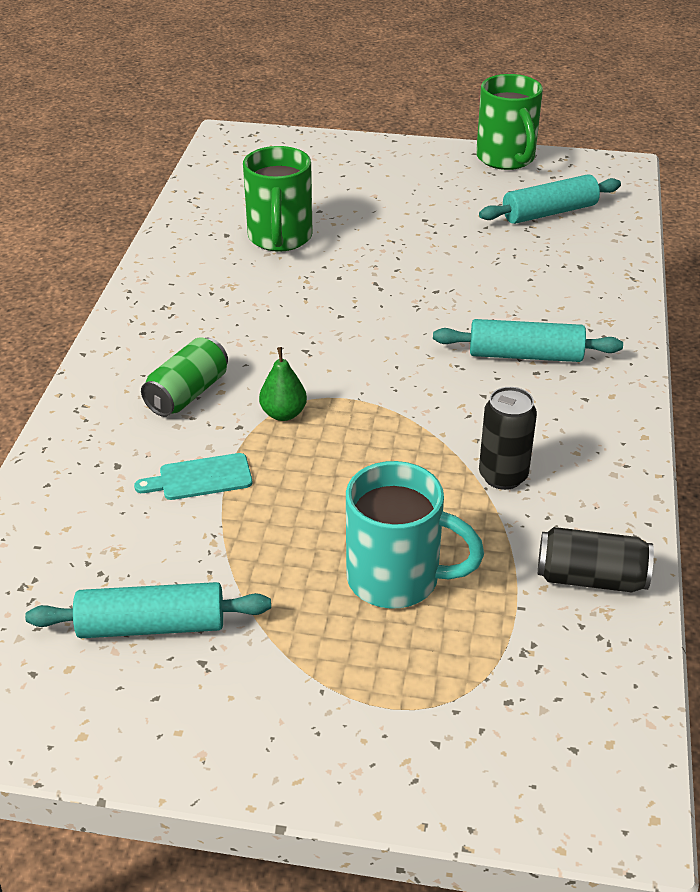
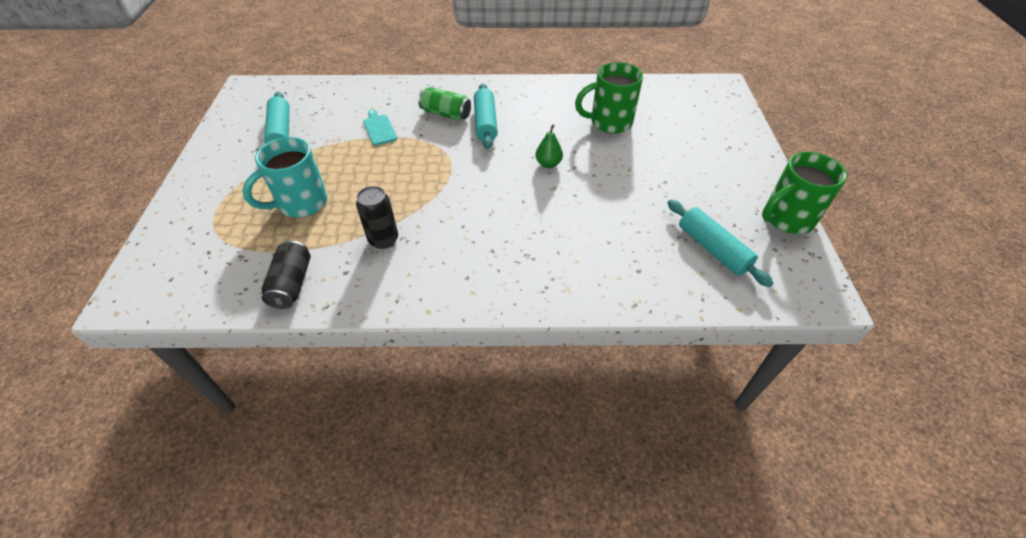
camera: 80 degrees right, 10 degrees up
(283, 414) = (433, 148): green pear -> green pear (548, 164)
(397, 579) = (301, 203): turquoise mug -> turquoise mug turned 45 degrees clockwise
(525, 355) = (510, 244): turquoise rolling pin -> turquoise rolling pin (485, 123)

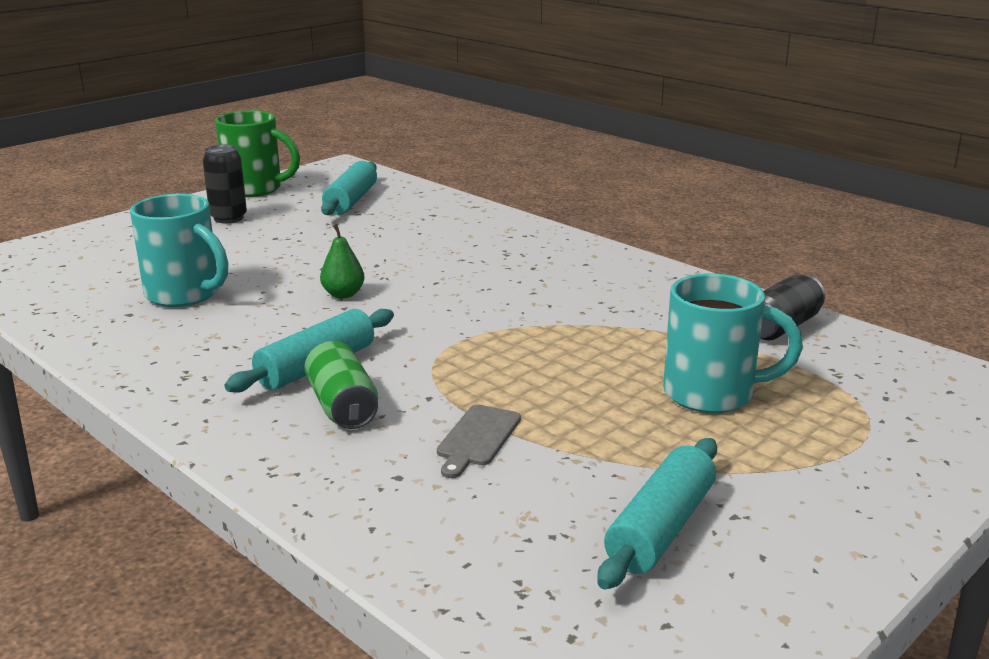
camera: 135 degrees left, 25 degrees down
(379, 129) = (477, 438): turquoise cutting board -> grey cutting board
(383, 240) = (637, 317): black can -> black can (228, 218)
(609, 122) = (185, 294): green mug -> turquoise mug

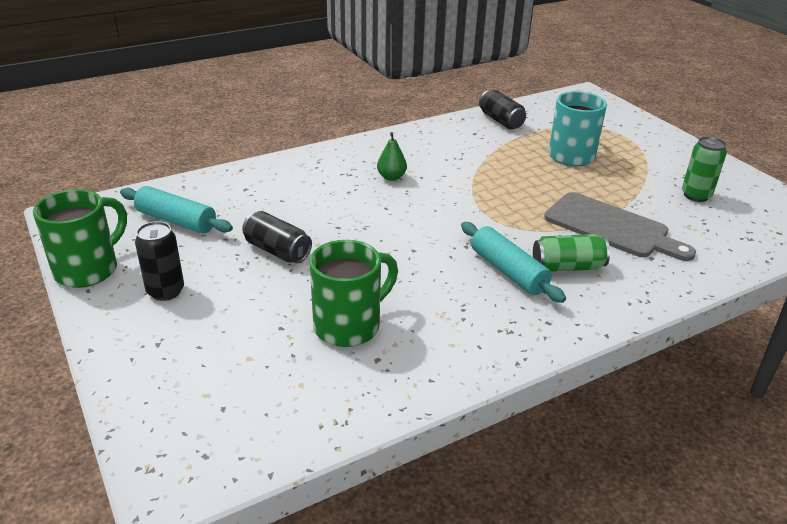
camera: 75 degrees left, 10 degrees up
(185, 294) = (349, 325): turquoise mug -> green mug
(313, 246) = (277, 251): none -> black can
(343, 294) = (389, 247): green pear -> green pear (391, 177)
(477, 438) = (611, 227): grey cutting board -> grey cutting board, size x1.95
(660, 528) = (696, 195): turquoise rolling pin -> green can

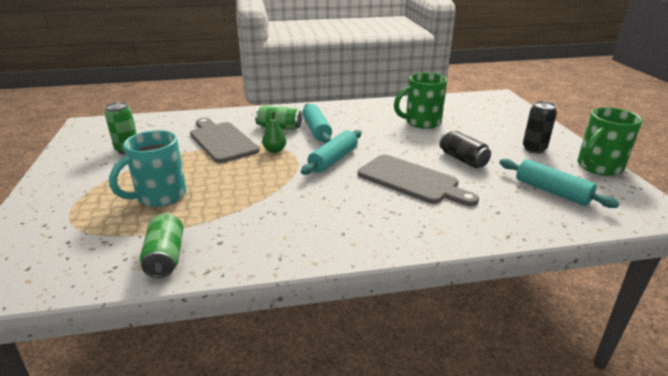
camera: 160 degrees left, 5 degrees down
(338, 209) = (412, 180): none -> grey cutting board
(391, 177) = (352, 201): green pear -> green pear (275, 150)
(444, 222) = (333, 160): none -> turquoise rolling pin
(501, 121) = (165, 257): black can -> green can

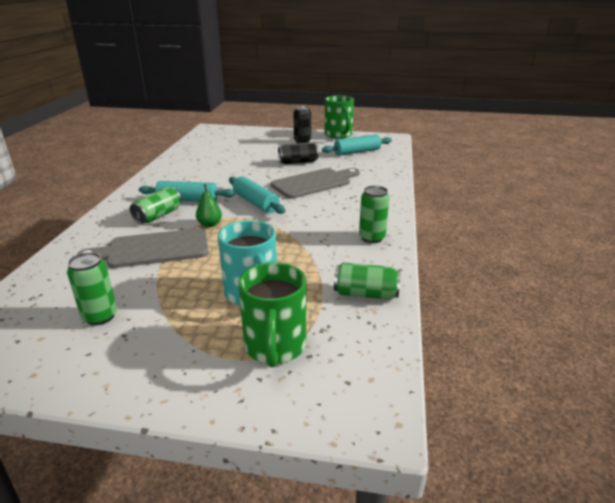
camera: 70 degrees left, 0 degrees up
(289, 243) = (372, 238): none -> green can
(421, 122) = (224, 160): green mug -> green mug (275, 347)

